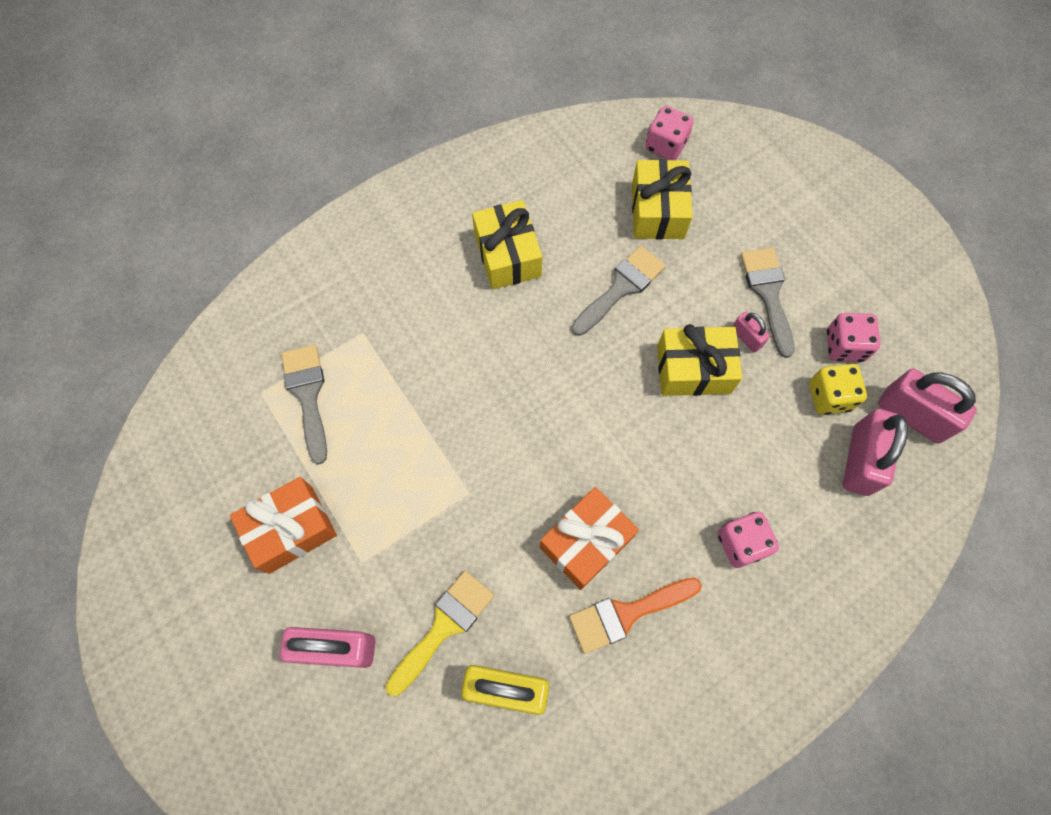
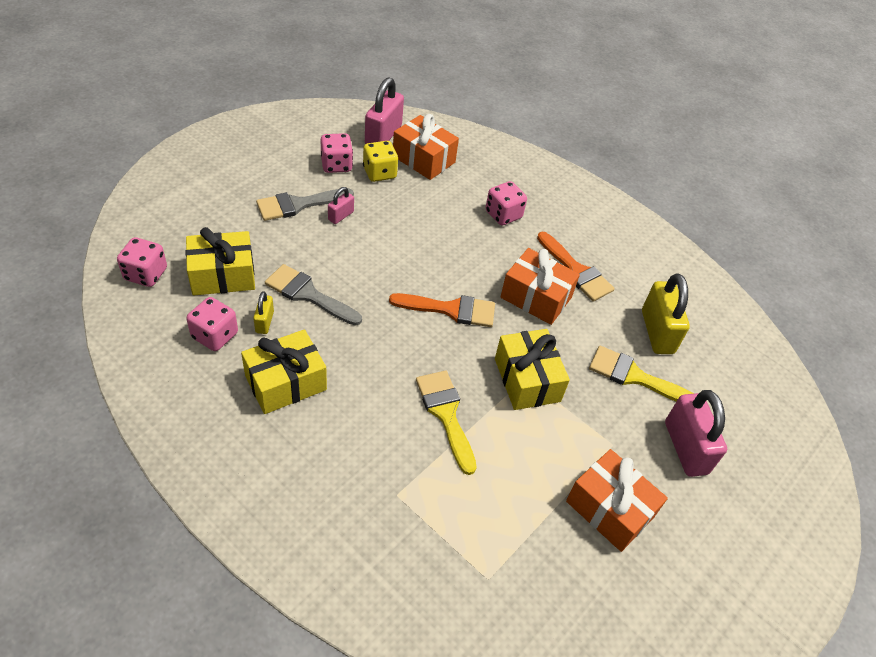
camera: 110 degrees left, 20 degrees down
(308, 395) = (478, 530): grey brush -> none
(439, 395) = (446, 414): none -> yellow brush
(576, 200) = (215, 335): none -> pink dice
(580, 433) = (450, 309): none -> orange brush
(587, 244) = (264, 322): none -> yellow padlock
(693, 369) = (376, 245): yellow gift -> yellow gift (527, 380)
(860, 460) = (423, 159): pink padlock -> orange gift

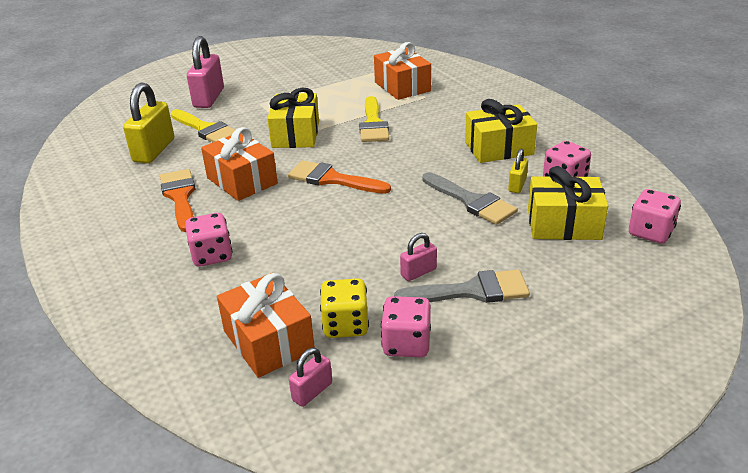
camera: 155 degrees left, 15 degrees down
(383, 135) = (312, 391): pink padlock -> pink padlock, size x0.51
(609, 509) = (288, 82): orange gift -> orange gift (402, 87)

